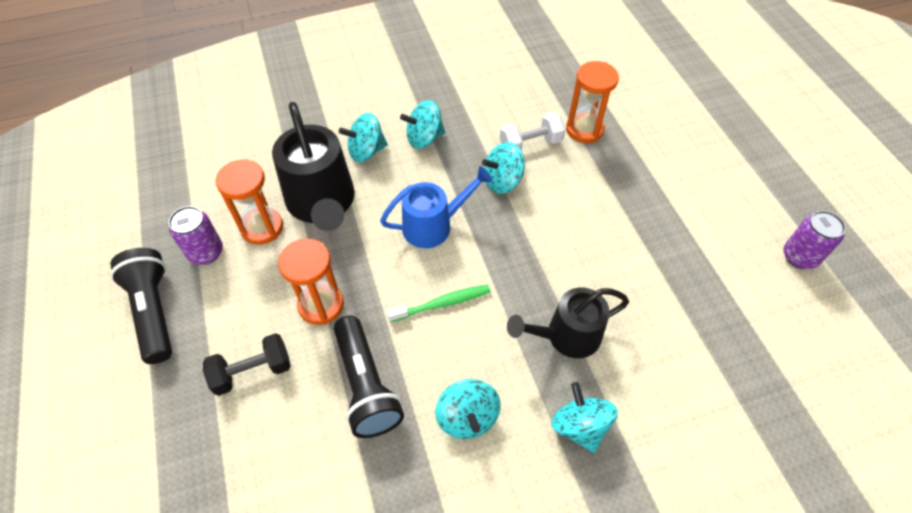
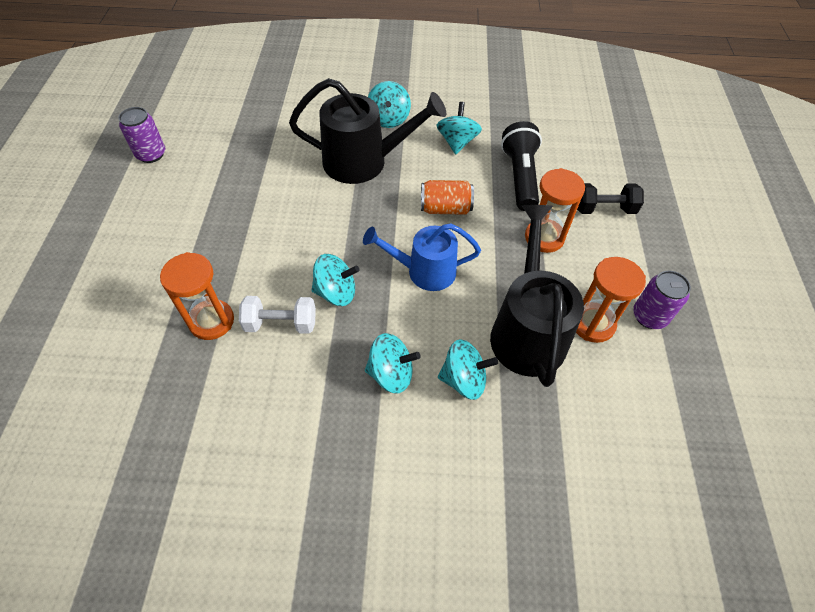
camera: 160 degrees left, 0 degrees up
(154, 311) = (691, 277): black flashlight -> none
(441, 304) = (445, 208): green toothbrush -> orange can
(566, 336) = (364, 162): black watering can -> black watering can, size x1.50

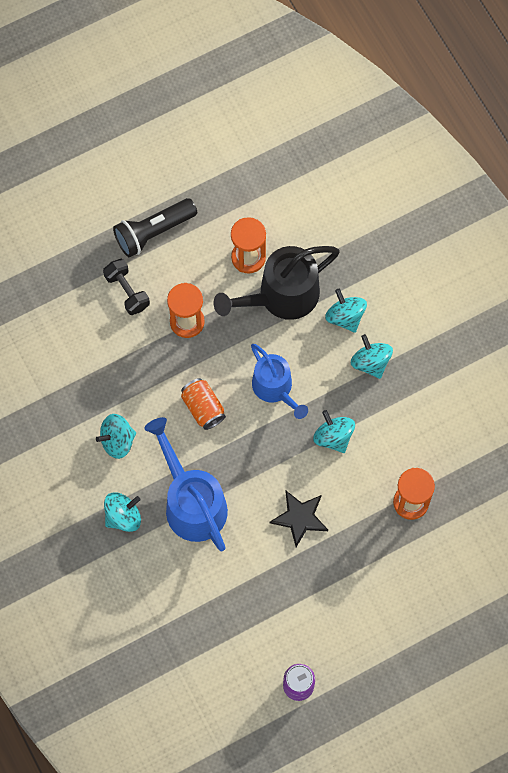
camera: 120 degrees left, 15 degrees up
(281, 324) = (382, 455): white dumbbell -> none
(283, 225) = (300, 518): none -> black star
(364, 162) = (191, 502): black watering can -> blue watering can
(520, 177) = (129, 369): black flashlight -> black flashlight (153, 232)
(649, 316) = (218, 224): purple can -> none

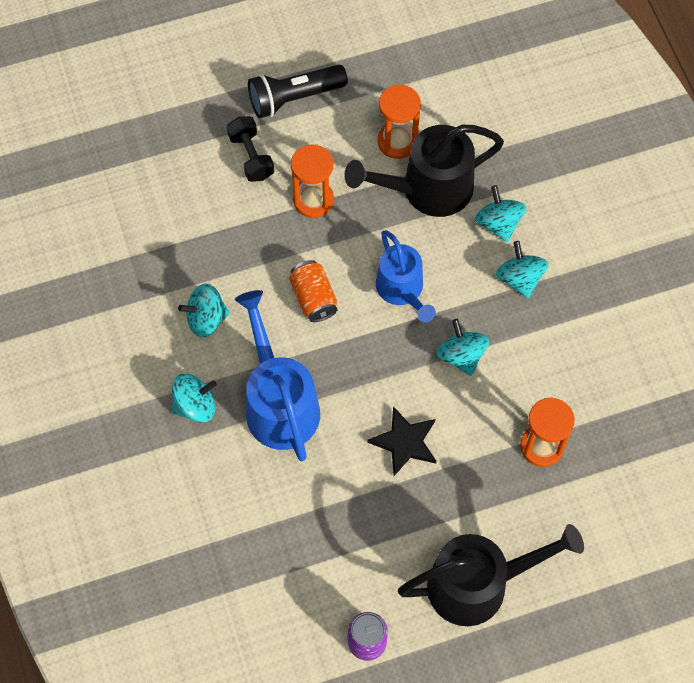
camera: 10 degrees right, 5 degrees down
(379, 624) = (479, 584): none -> black watering can

